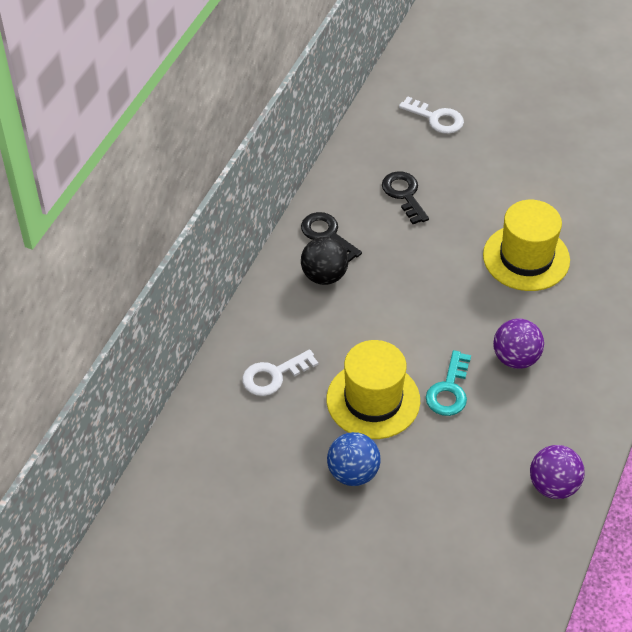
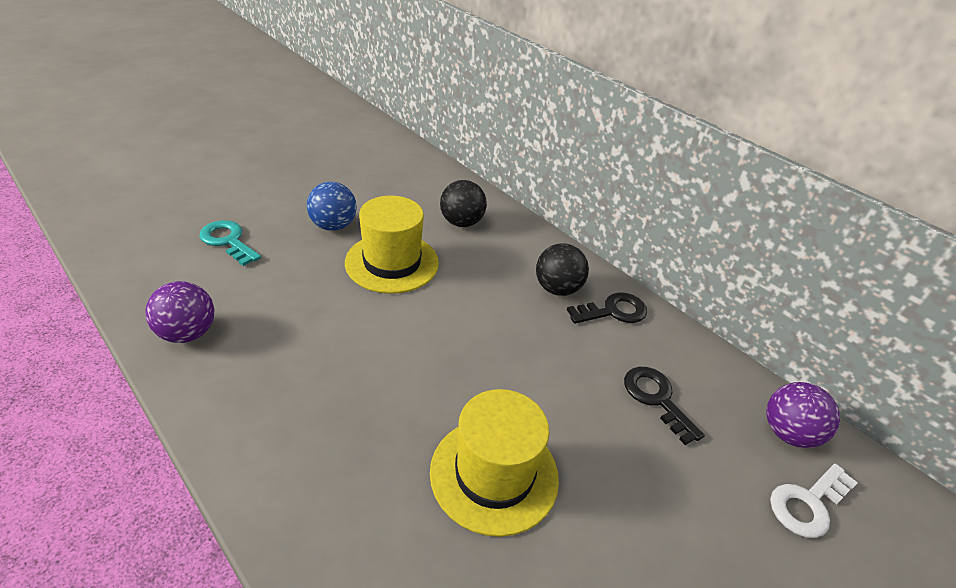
camera: 110 degrees right, 10 degrees down
(273, 376) = (461, 222): white key -> black ball
(404, 194) = (656, 398): black key -> black key turned 120 degrees counterclockwise
(449, 390) = (360, 312): turquoise key -> turquoise key (228, 241)
(515, 358) = (354, 382): purple ball -> purple ball (787, 433)

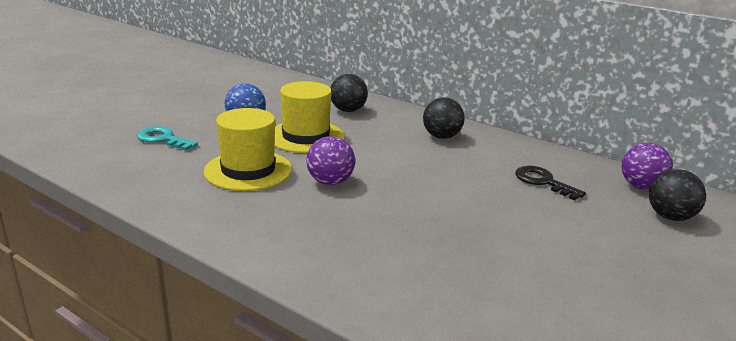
camera: 10 degrees left, 15 degrees down
(188, 333) = (163, 191): purple ball -> purple ball (330, 182)
(494, 474) = (447, 231): yellow hat -> yellow hat (248, 170)
(613, 311) = (489, 143): black key -> none
(807, 504) = (670, 217): white key -> black ball

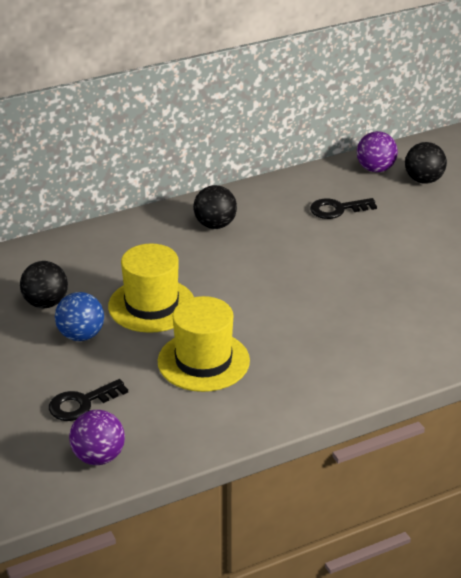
camera: 60 degrees left, 10 degrees up
(163, 139) = (81, 403): turquoise key -> black key
(330, 182) = (261, 319): purple ball -> purple ball (98, 457)
(348, 110) = (105, 258): black ball -> black ball (45, 303)

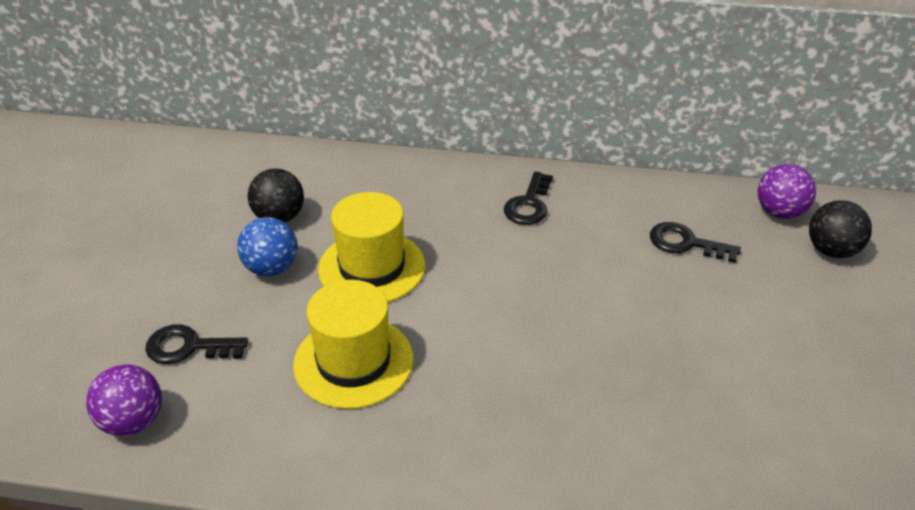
camera: 35 degrees right, 5 degrees up
(215, 225) = (529, 204): black ball -> black key

